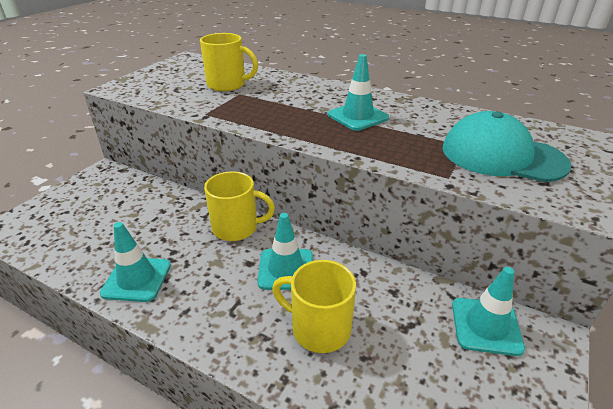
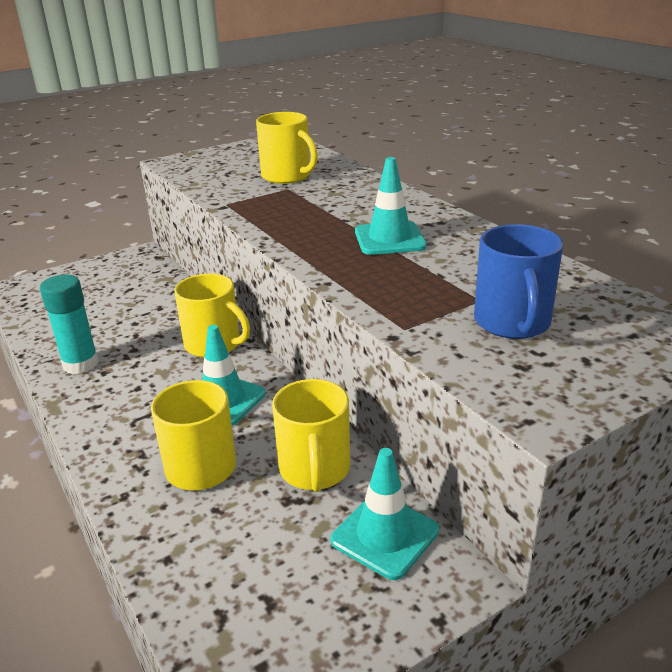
camera: 30 degrees right, 5 degrees down
(137, 279) = (80, 364): turquoise traffic cone -> turquoise glue stick
(399, 297) = (314, 470): none -> yellow mug
(502, 156) = (512, 323): turquoise cap -> blue mug

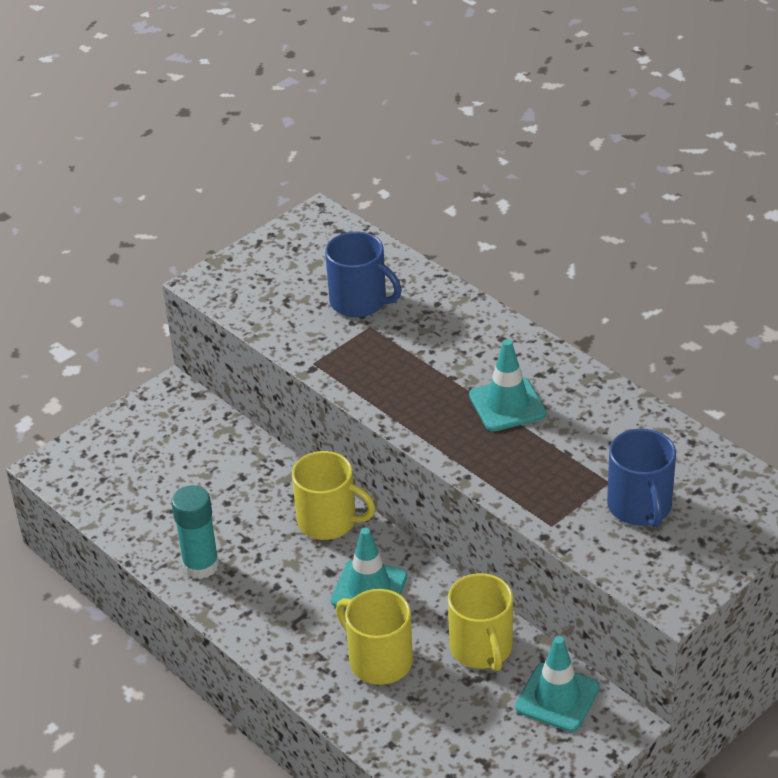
camera: 10 degrees left, 10 degrees up
(287, 176) = (360, 302): yellow mug -> blue mug

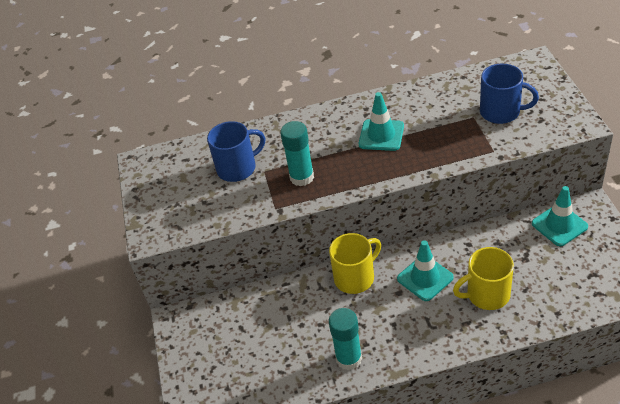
camera: 55 degrees left, 5 degrees up
(380, 363) = (302, 177): none -> turquoise glue stick
(482, 648) = (504, 244): yellow mug -> none

